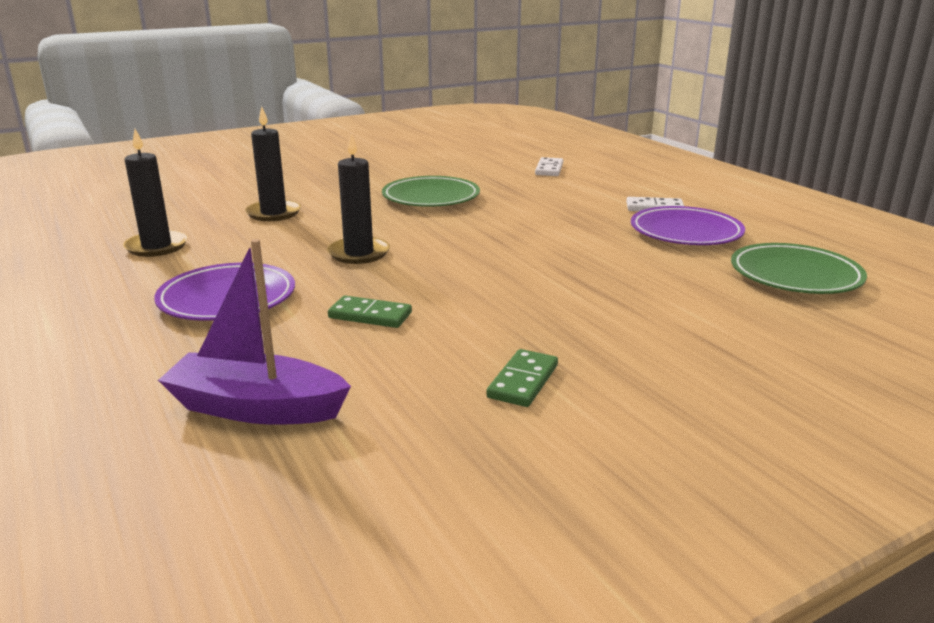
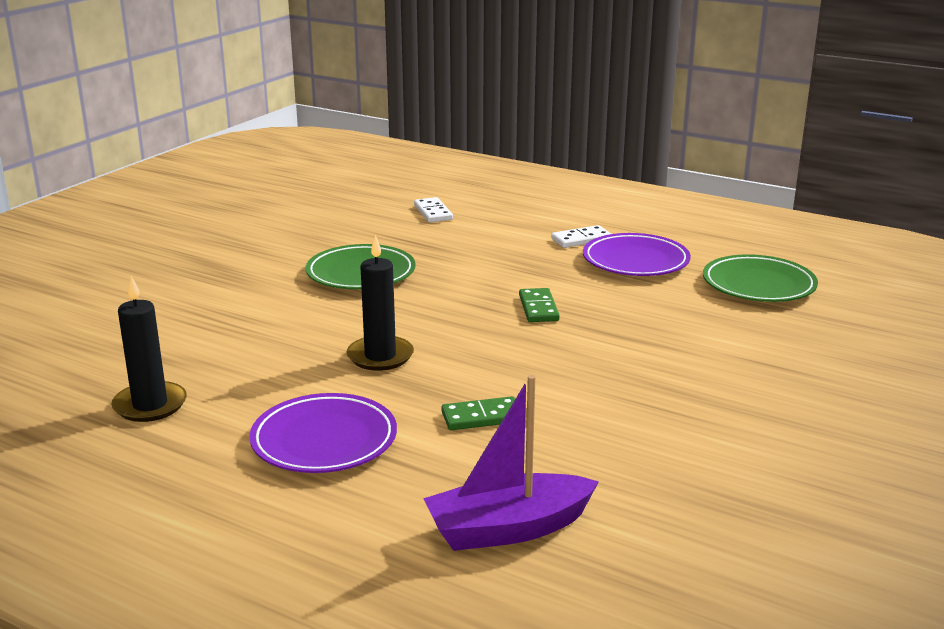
camera: 30 degrees left, 0 degrees up
(273, 213) = (219, 332): black candle -> none
(523, 381) = (676, 437): green domino -> green domino (538, 308)

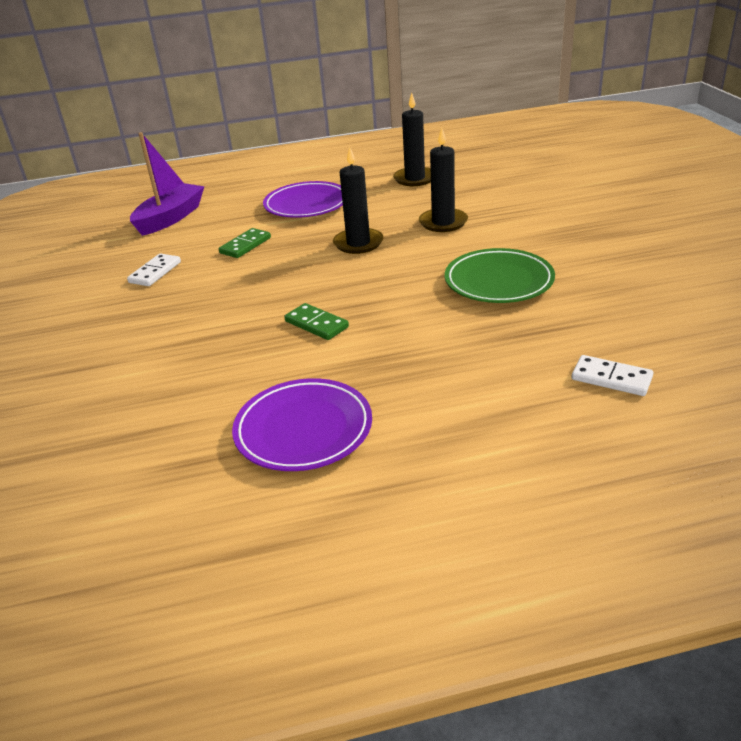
camera: 140 degrees right, 10 degrees up
(271, 336) = (443, 222): none -> black candle
(581, 239) = (401, 431): white domino -> white domino (155, 272)
(758, 285) = (139, 467): green plate -> none

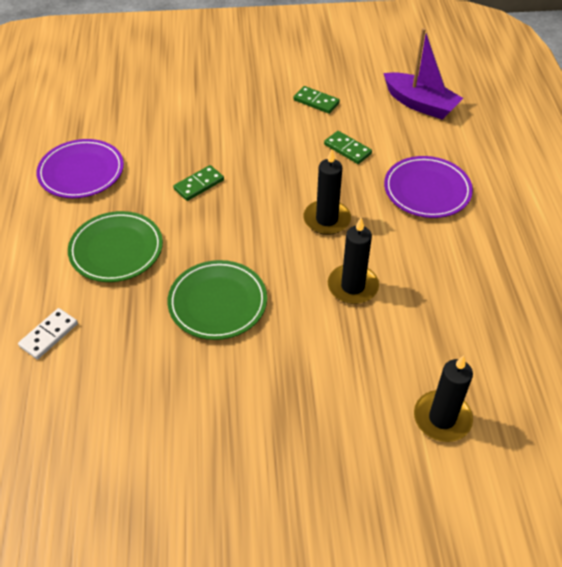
camera: 95 degrees right, 15 degrees up
(155, 272) = (316, 101): white domino -> green domino
(415, 179) = (478, 282): black candle -> black candle (442, 418)
(450, 361) = (116, 250): none -> green plate

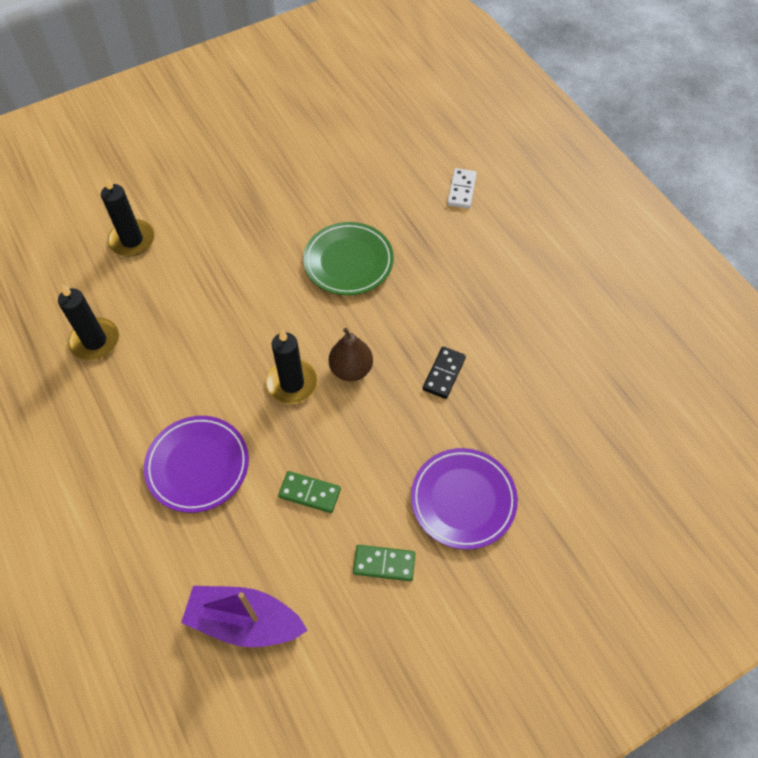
camera: 155 degrees right, 10 degrees up
(81, 172) = (570, 340): purple plate -> purple plate (463, 500)
(116, 250) = (468, 274): green plate -> none
(199, 185) = (444, 374): green domino -> black domino
(271, 213) = (351, 369): none -> brown pear
(352, 286) = (238, 320): black candle -> black candle (95, 341)

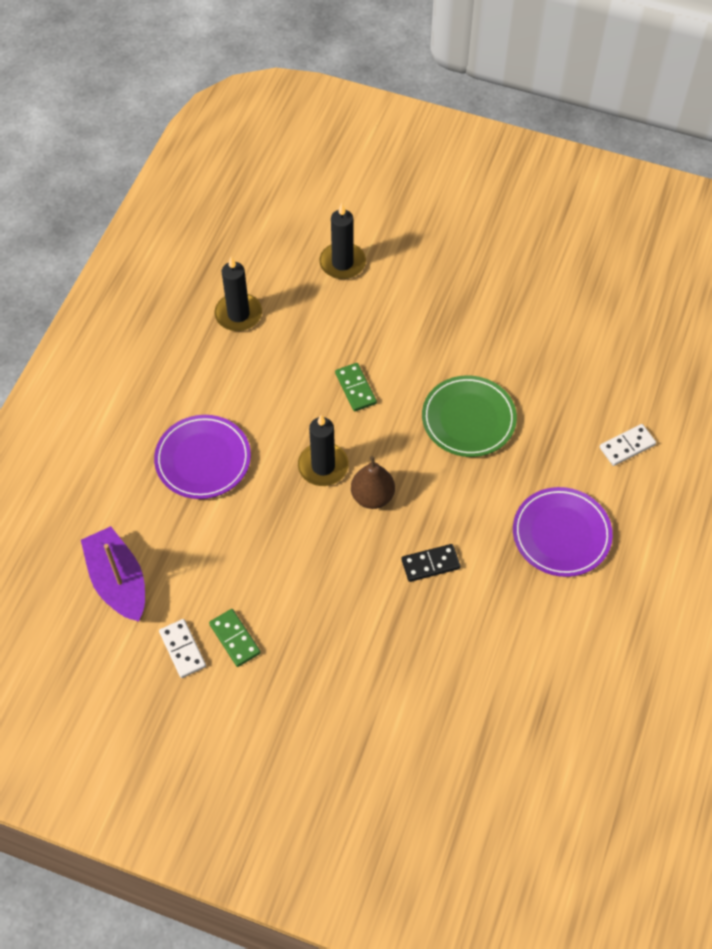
camera: 50 degrees right, 0 degrees up
(309, 493) = (246, 547): green domino -> green domino (355, 388)
(357, 614) = (183, 649): none -> white domino
(463, 500) = (333, 656): purple plate -> purple plate (561, 534)

